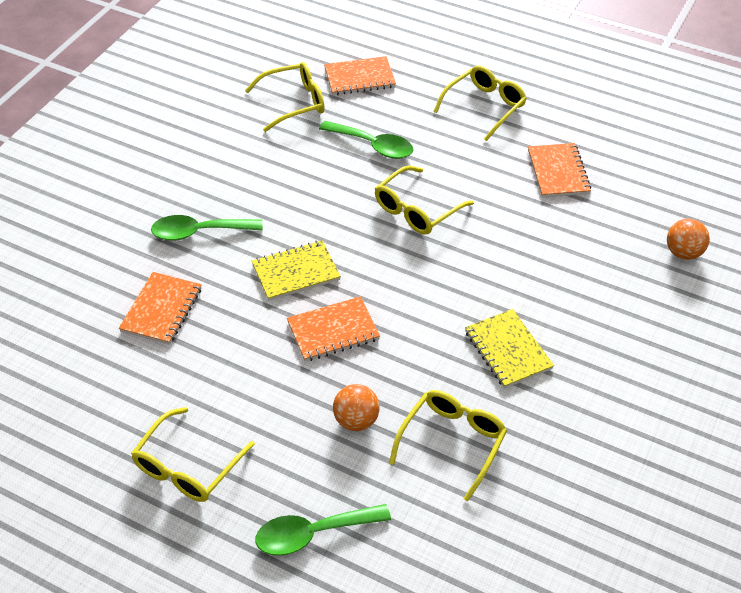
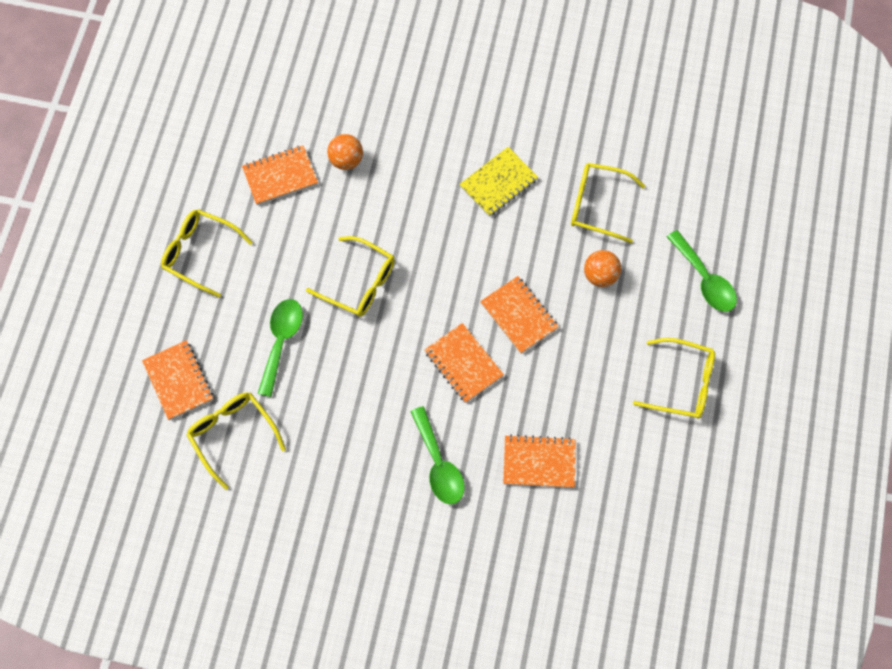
camera: 105 degrees left, 20 degrees up
(296, 272) = (463, 364): yellow notebook -> orange notebook
(683, 253) = (356, 72): orange ball -> orange ball (346, 160)

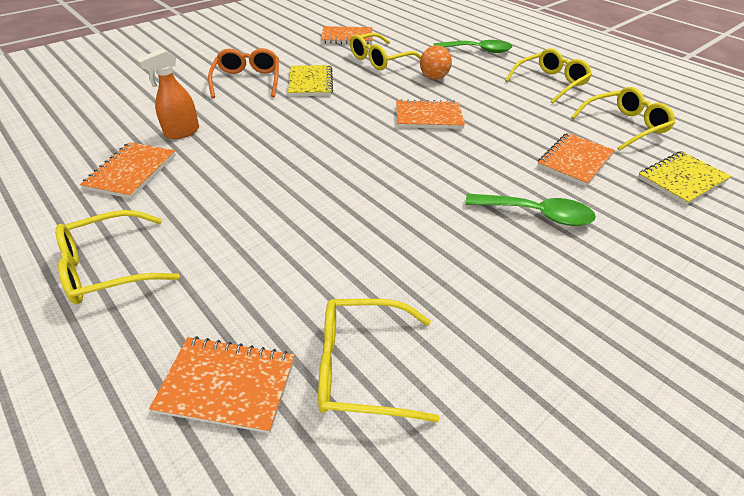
camera: 55 degrees left, 25 degrees down
(281, 341) = (292, 256): green spoon -> none
(346, 160) = (182, 132): orange ball -> orange spray bottle
(359, 283) = (299, 176): yellow glasses -> yellow glasses (624, 126)
(458, 133) = (247, 81): none -> orange glasses
(463, 364) = (444, 158): orange notebook -> orange notebook (347, 37)
(575, 553) = (681, 179): none -> yellow notebook

